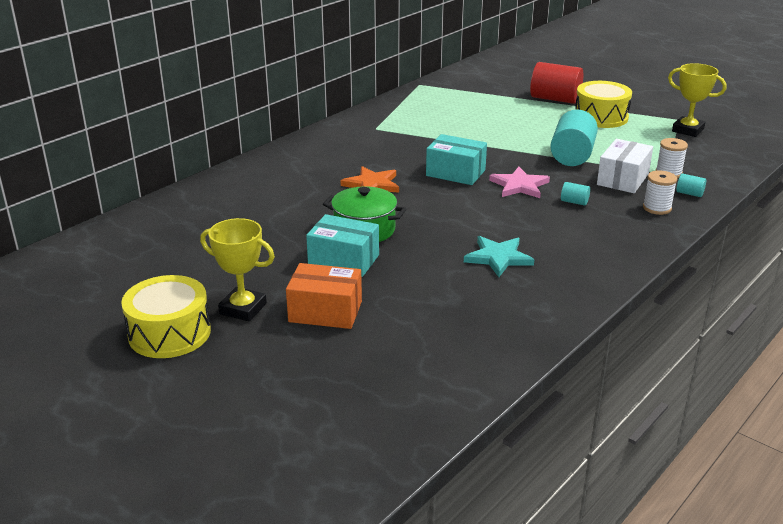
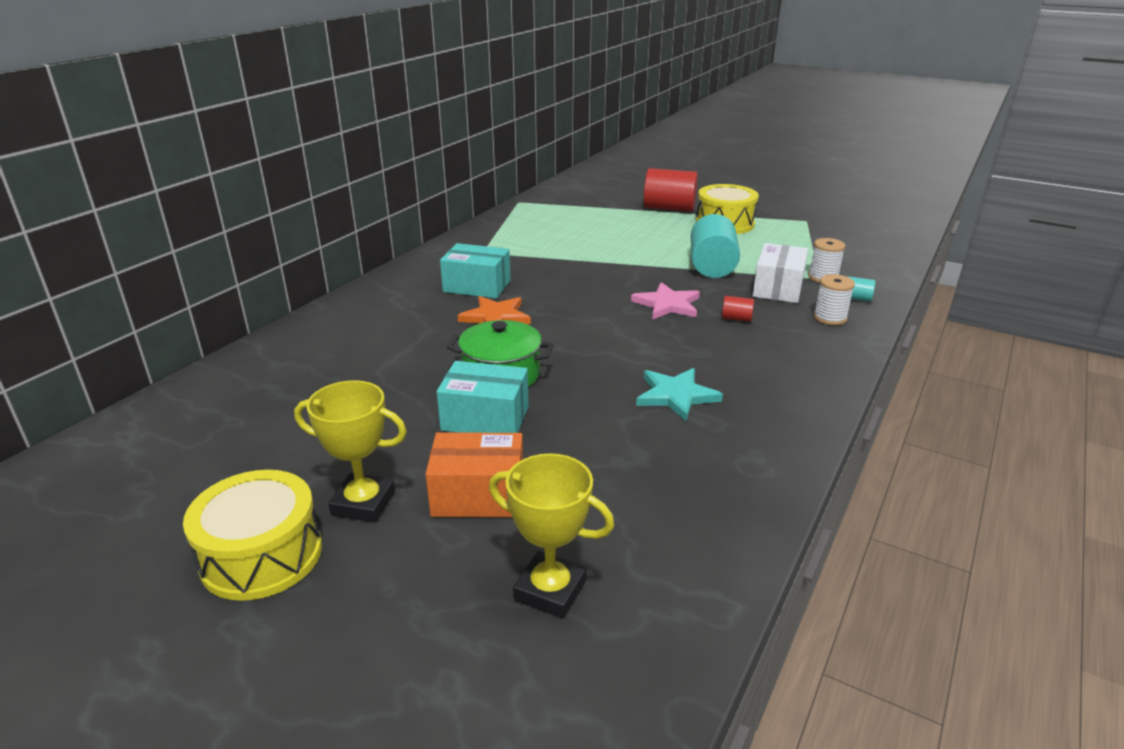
camera: 10 degrees left, 0 degrees up
(455, 173) = (589, 295): turquoise box -> turquoise box (477, 286)
(574, 202) = (736, 318): turquoise cylinder -> red cylinder
(688, 130) = (820, 231): yellow trophy -> yellow trophy (550, 590)

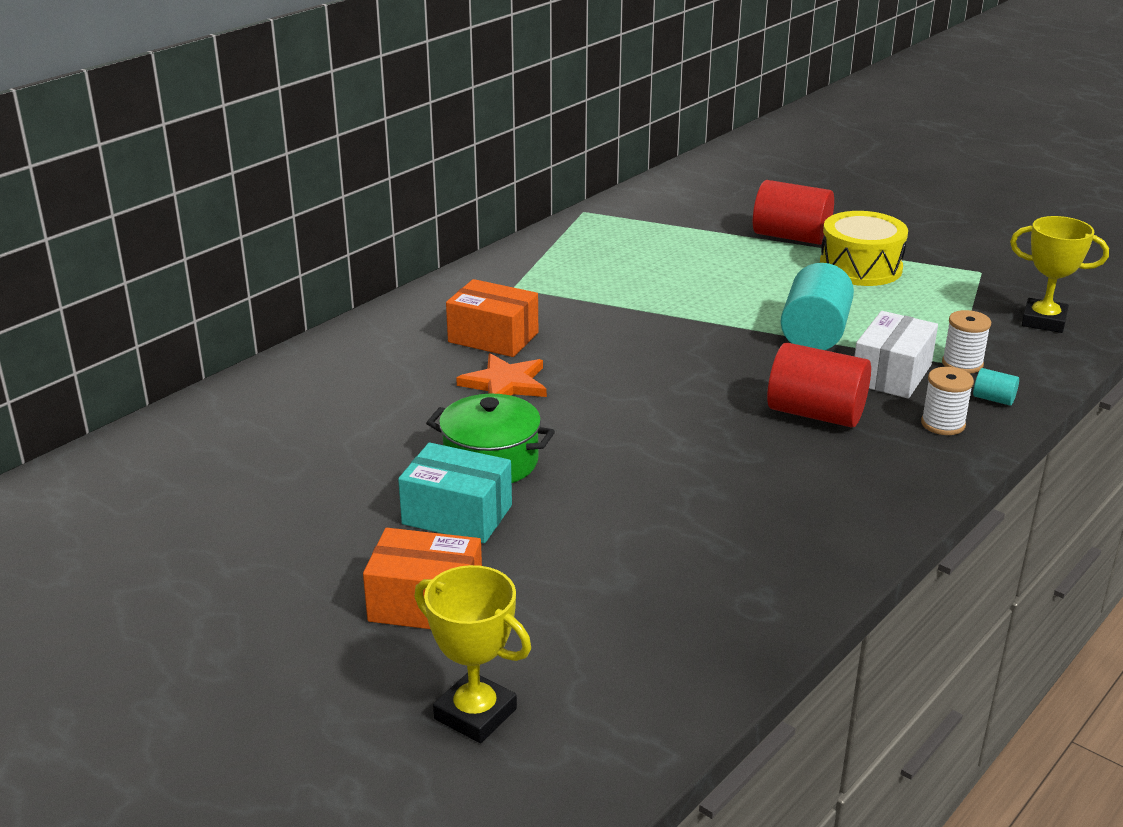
camera: 10 degrees right, 0 degrees up
(261, 555) = (183, 641): yellow drum -> none
(363, 503) = (298, 598): yellow trophy -> yellow trophy (1043, 321)
(477, 286) = (493, 337): turquoise box -> orange box
(667, 304) = (732, 385): pink star -> none
(676, 395) = (696, 510): turquoise star -> none
(736, 318) = (815, 413): red cylinder -> red cylinder, size x2.27

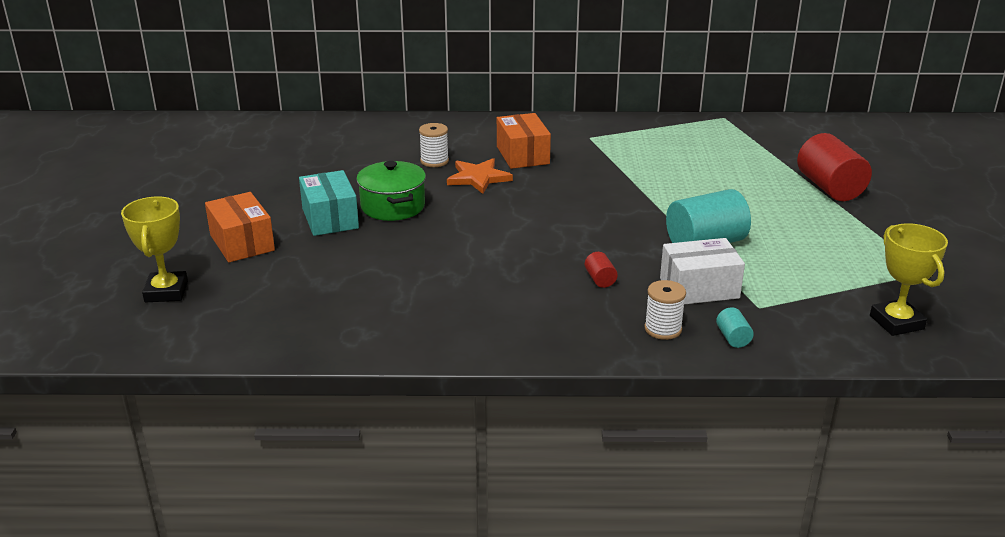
camera: 50 degrees right, 0 degrees up
(815, 413) = (600, 279): red cylinder -> red cylinder, size x0.44
(860, 267) = (835, 226): yellow drum -> none
(962, 364) = (763, 310): white spool -> white spool (434, 161)

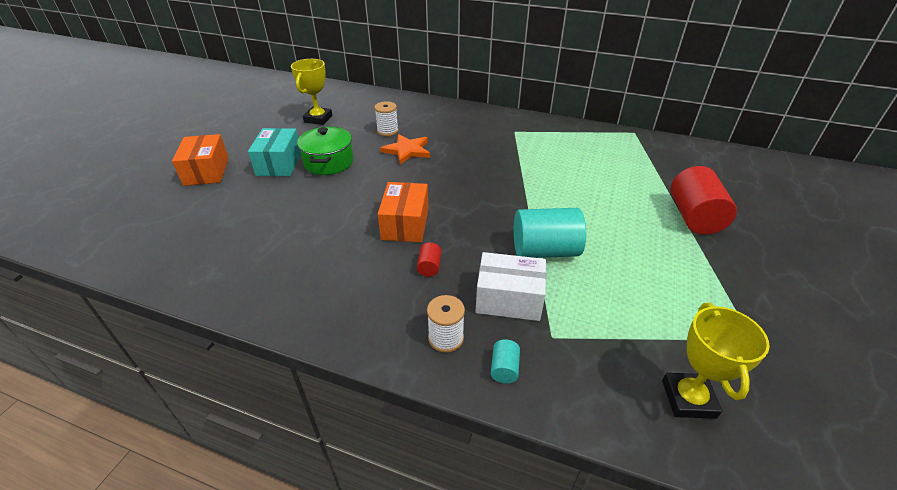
camera: 20 degrees right, 10 degrees up
(166, 292) = (123, 201): yellow trophy -> yellow trophy (318, 119)
(522, 155) = (453, 137): orange box -> orange box (405, 224)

